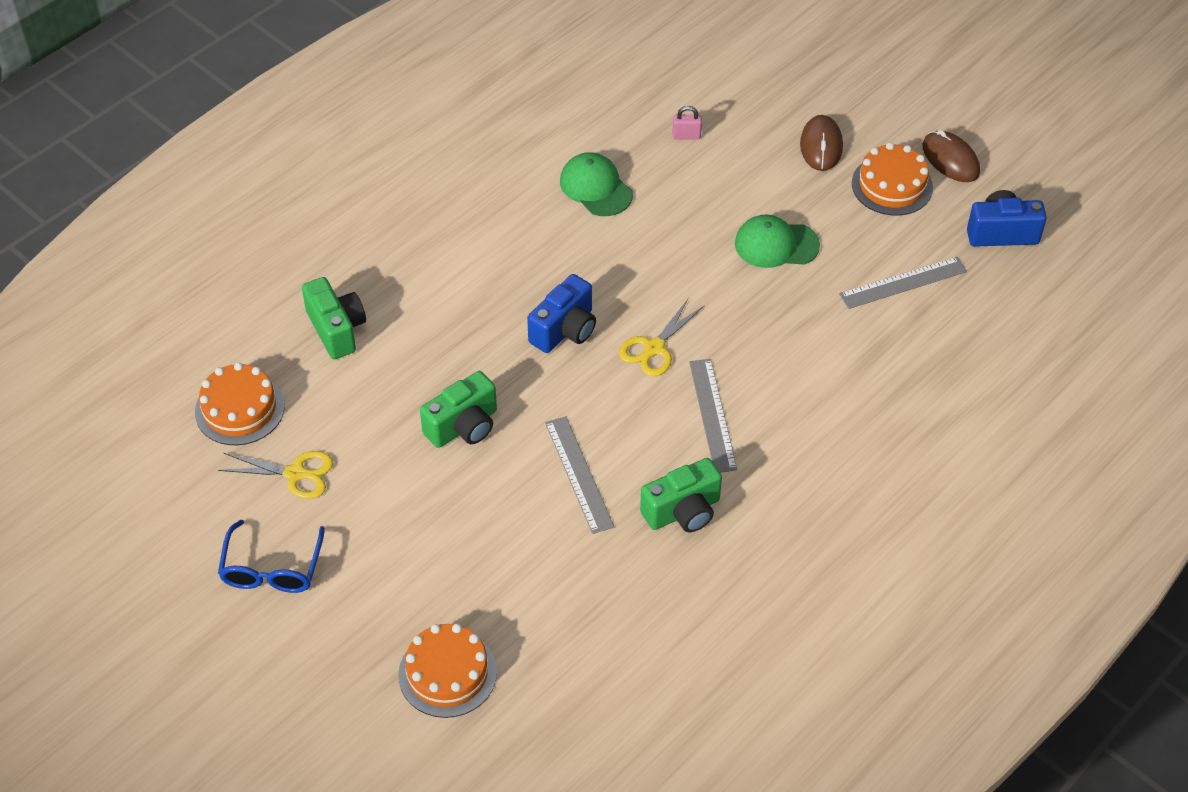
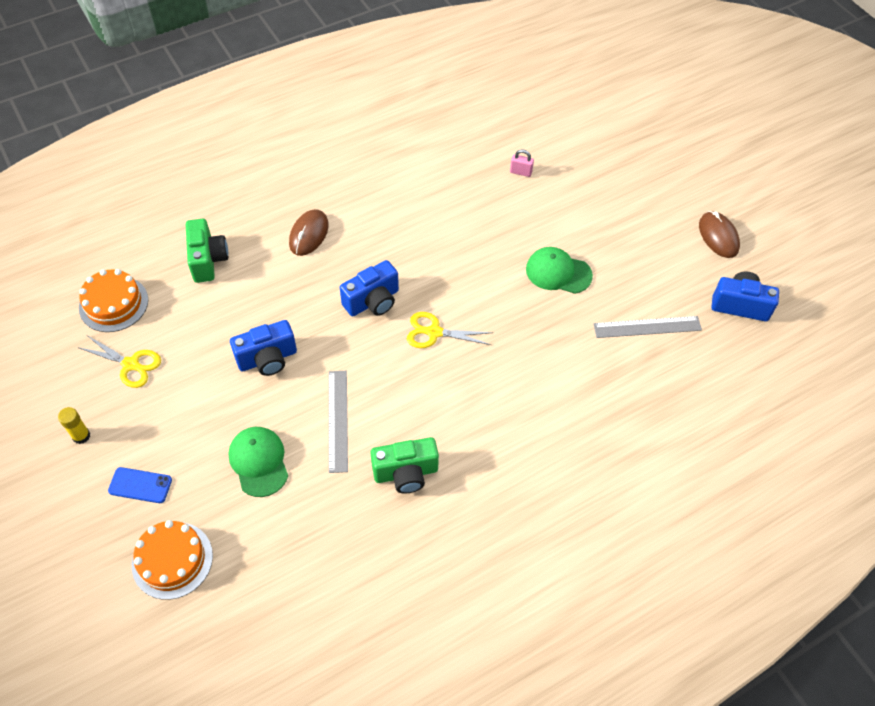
camera: 15 degrees right, 5 degrees up
(272, 569) = (81, 436): blue glasses -> yellow glue stick
(371, 604) = (140, 485): none -> blue phone
(463, 426) = (267, 359): green camera -> blue camera
(596, 187) = (438, 196): green cap -> green cap (259, 462)
(654, 348) = (434, 332): yellow scissors -> yellow scissors turned 45 degrees clockwise
(712, 415) = (458, 398): grey ruler -> none
(821, 146) = (620, 203): brown mouse -> brown mouse (309, 234)
(892, 185) = (665, 246): orange cake -> none

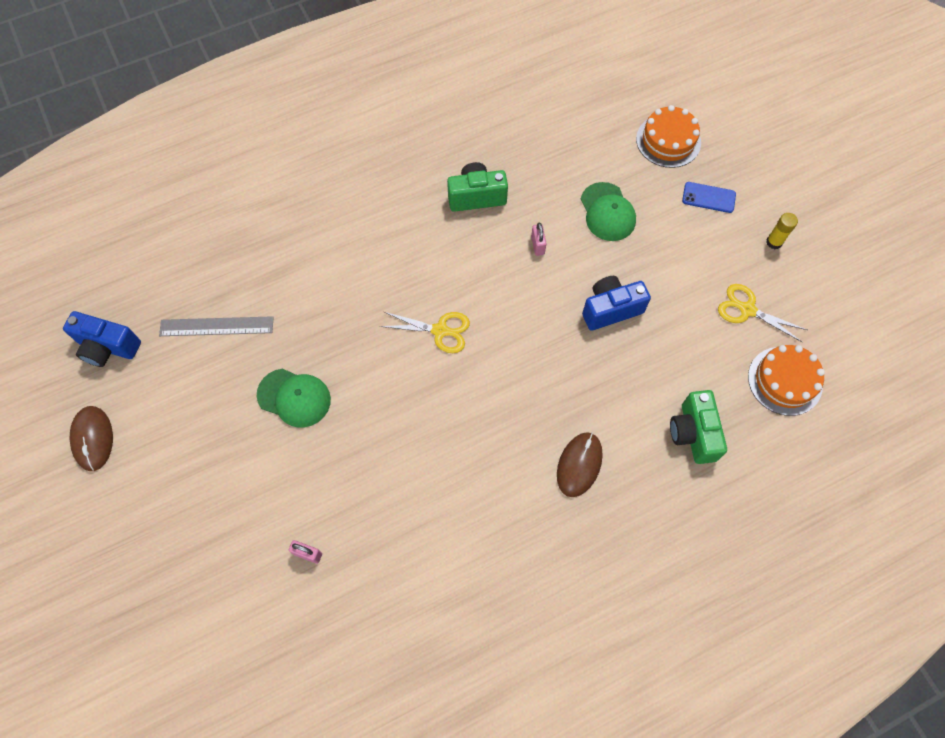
camera: 175 degrees left, 10 degrees up
(338, 420) = (537, 245): grey ruler -> pink padlock
(373, 301) = (504, 370): blue camera -> none

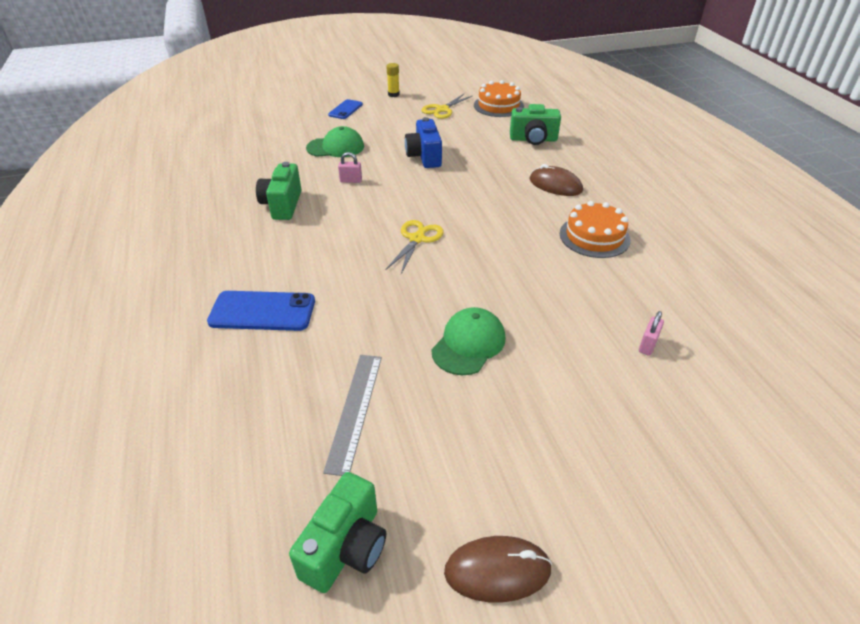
camera: 80 degrees left, 25 degrees down
(108, 347) = (346, 548): blue camera -> green camera
(317, 231) = (262, 311): none -> blue phone
(668, 141) = (286, 117): orange cake -> orange cake (594, 236)

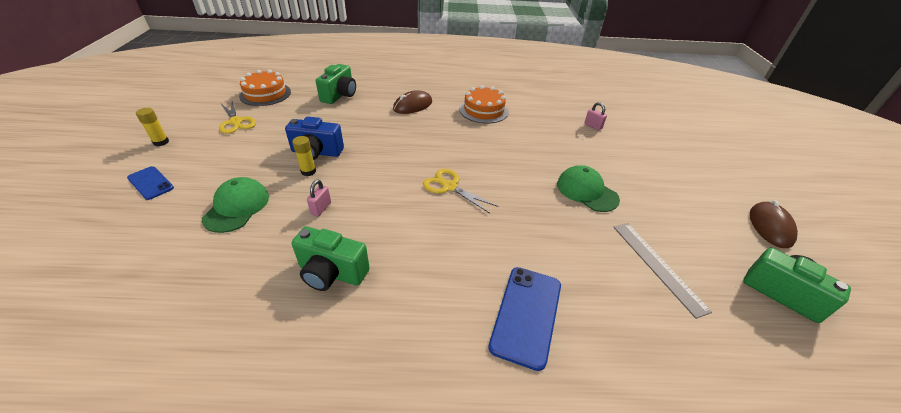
camera: 75 degrees left, 0 degrees up
(354, 410) = (657, 266): grey ruler -> grey ruler turned 45 degrees clockwise
(395, 161) = (308, 171): none -> yellow glue stick

